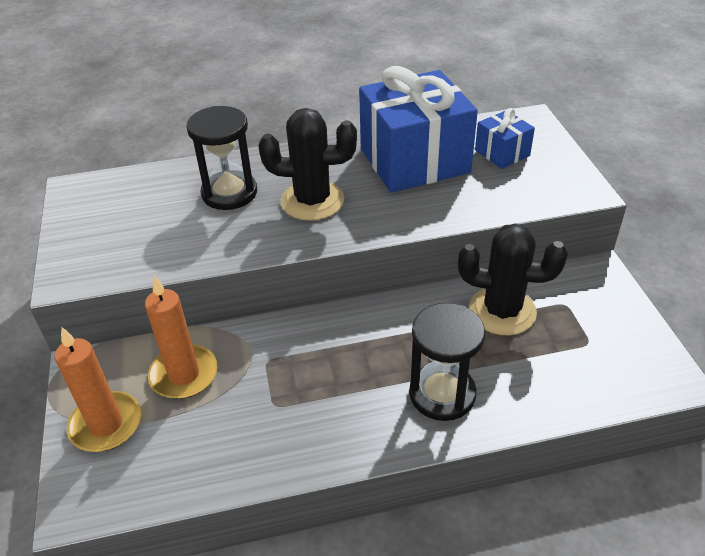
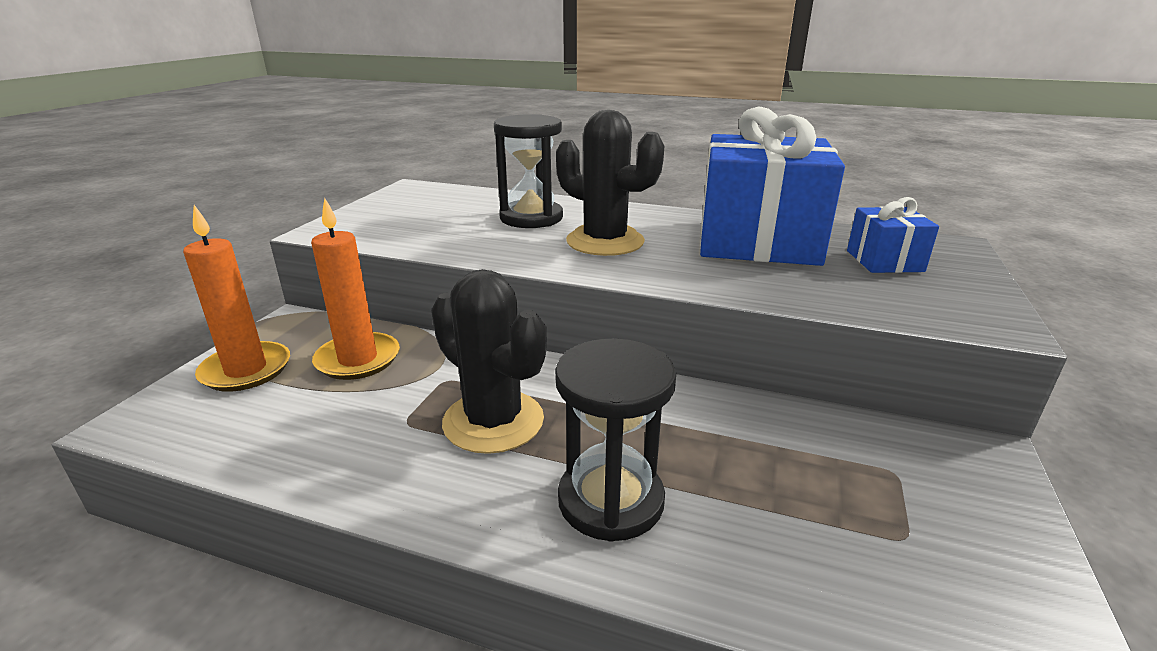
camera: 30 degrees right, 15 degrees down
(502, 311) = (782, 442): black cactus -> black cactus (493, 421)

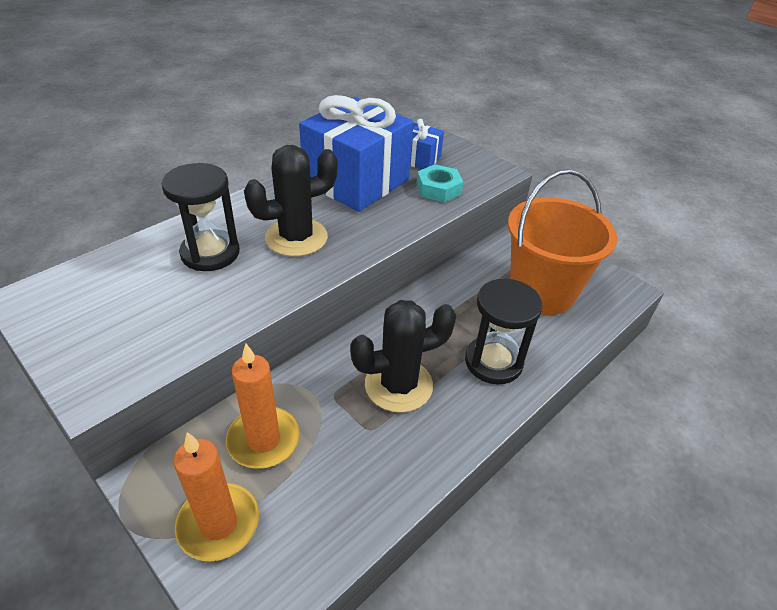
camera: 65 degrees left, 15 degrees up
(844, 288) = (438, 189): none -> turquoise nut
(850, 517) = (542, 292): none -> orange bucket

